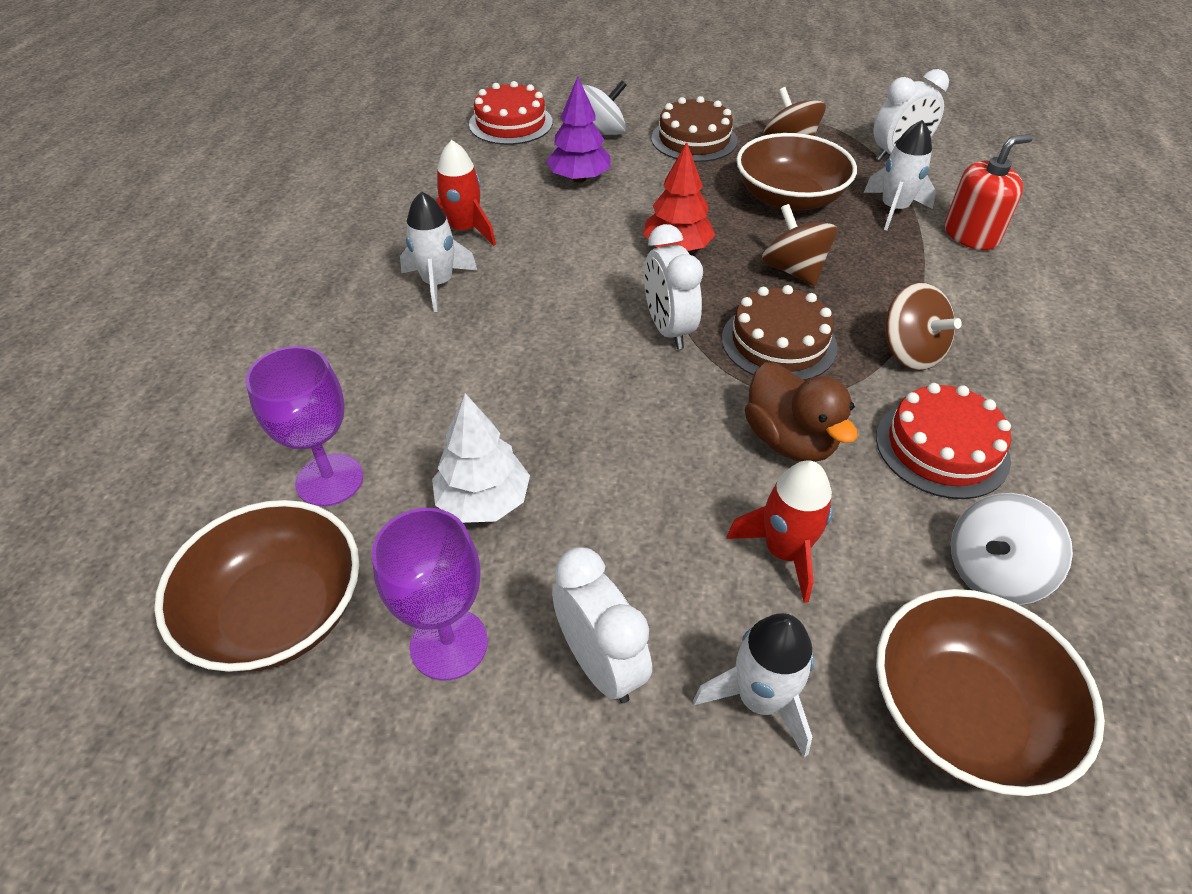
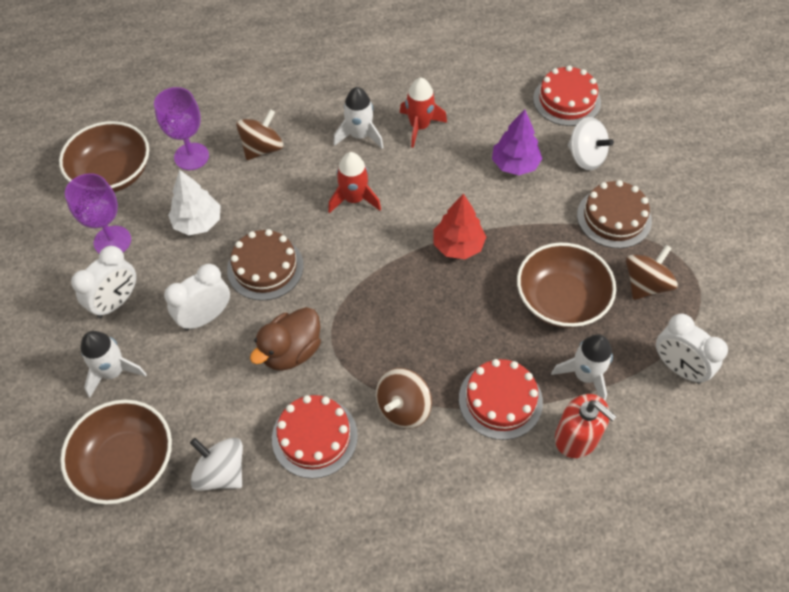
camera: 70 degrees right, 10 degrees up
(668, 329) = (367, 264): white clock -> white clock (205, 317)
(778, 342) = (380, 328): brown cake -> brown cake (265, 267)
(784, 551) = (205, 365): red rocket -> red rocket (354, 199)
(793, 270) = (466, 321): brown spinning top -> brown spinning top (262, 148)
(913, 273) = (500, 400): none -> red cake

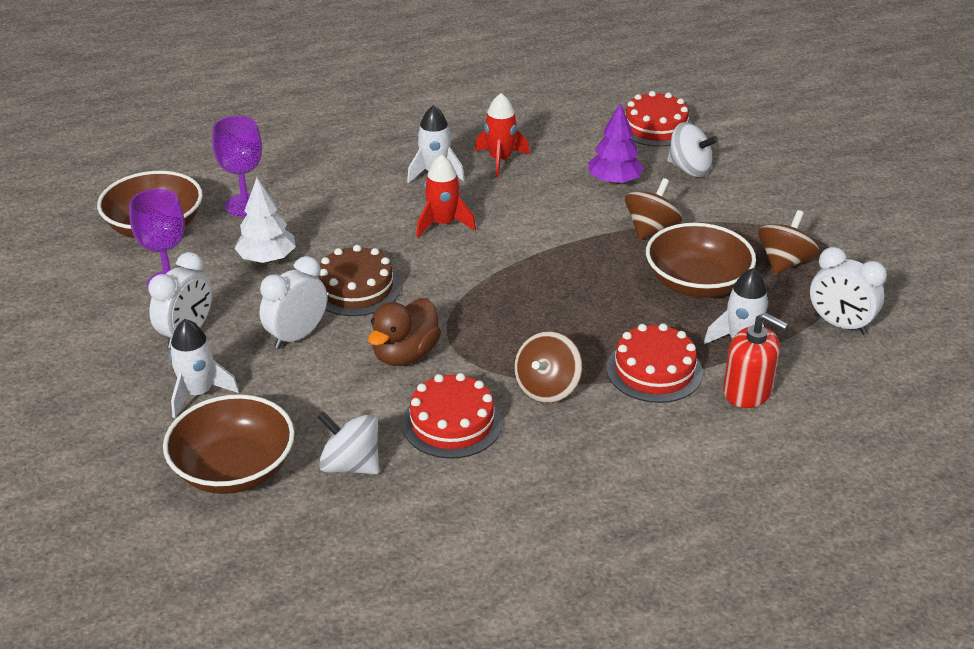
camera: 10 degrees left, 20 degrees down
(262, 148) = (327, 192): brown spinning top -> brown spinning top (651, 229)
(458, 246) = (570, 251): red tree -> none
(614, 217) = (734, 213): brown cake -> none

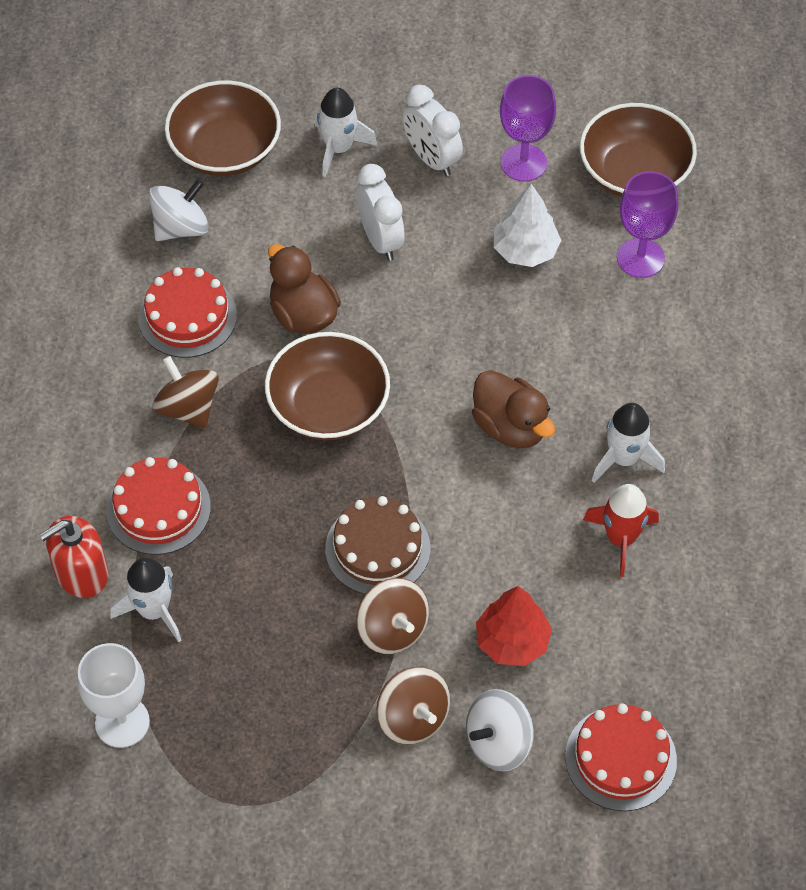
camera: 115 degrees right, 20 degrees up
(356, 288) = (432, 309): brown cake -> brown cake (377, 548)
(443, 224) = (510, 427): red rocket -> brown duck
(614, 181) = (512, 641): purple tree -> red tree
(697, 283) = (268, 622): brown bowl -> brown bowl (328, 406)
(784, 262) = (255, 734): brown spinning top -> brown spinning top (413, 718)
(840, 324) = (122, 722): white clock -> white goblet

